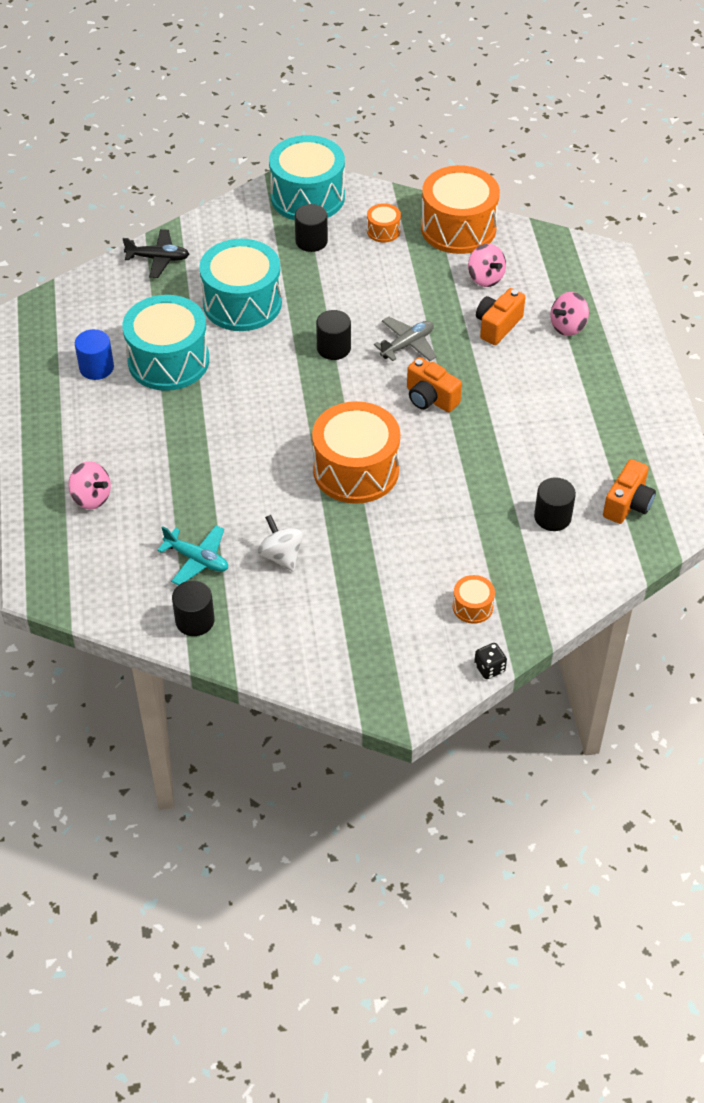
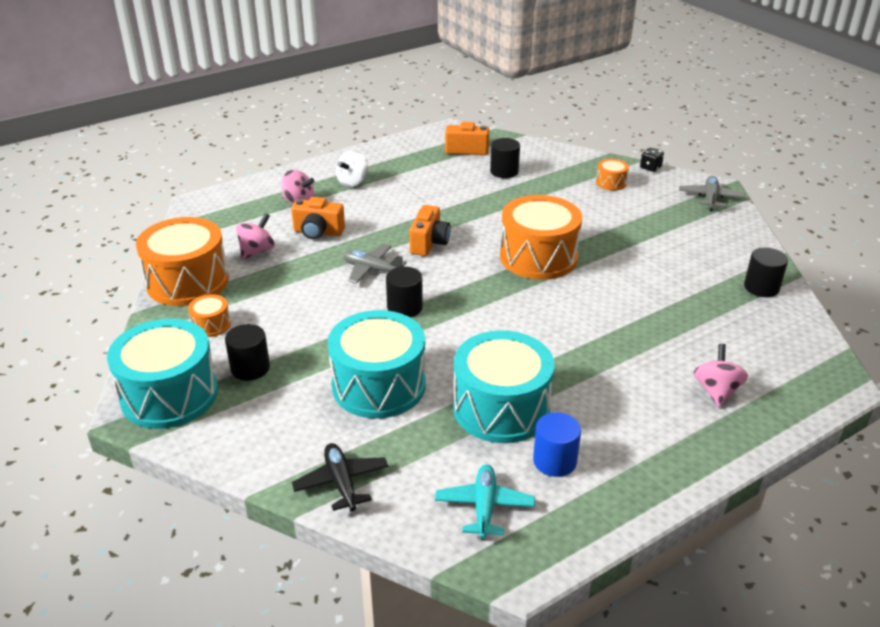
camera: 115 degrees left, 15 degrees down
(197, 559) = (708, 305): turquoise plane -> turquoise plane (484, 507)
(281, 555) = (657, 267): white spinning top -> white spinning top (353, 182)
(383, 686) = (710, 198): none -> grey plane

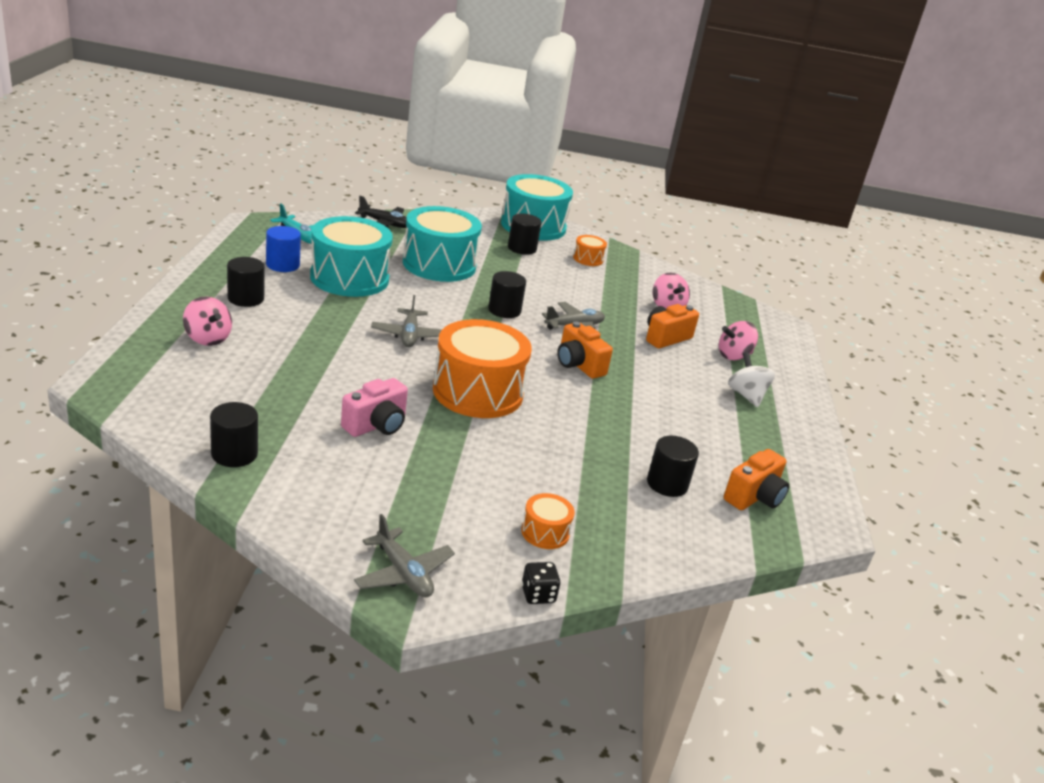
camera: 125 degrees right, 5 degrees down
(188, 282) = (655, 274): orange drum -> none
(527, 320) = (409, 335): none -> grey plane
(641, 426) = (246, 298): none -> black cylinder
(643, 266) = (376, 425): none -> pink camera

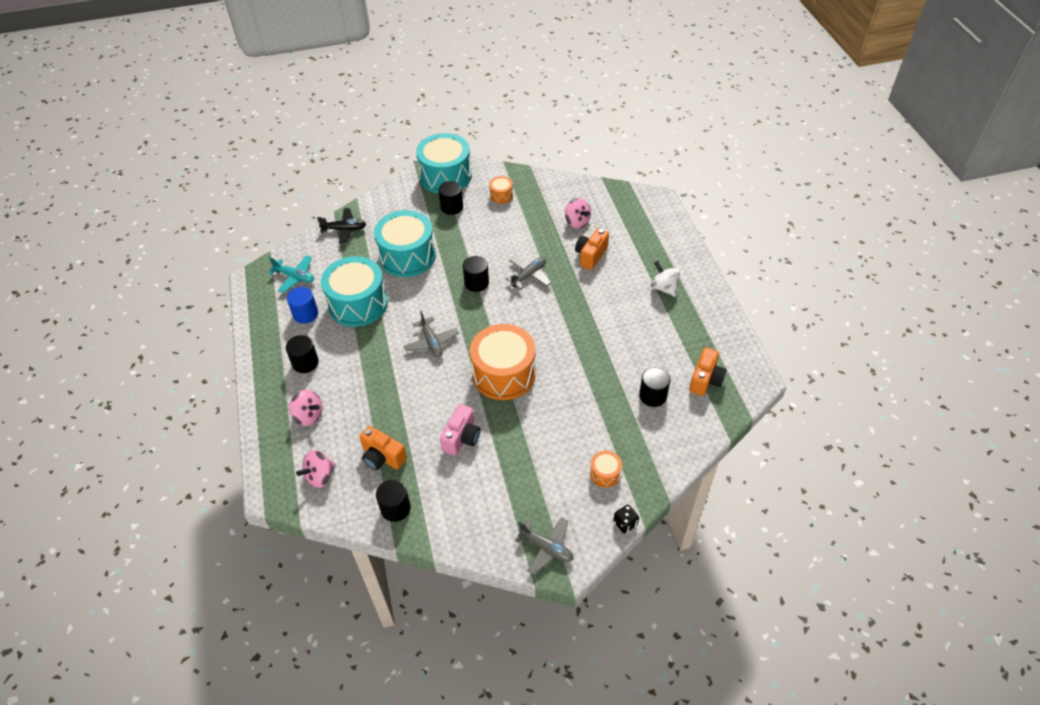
camera: 15 degrees left, 20 degrees up
(578, 365) = (550, 314): orange camera -> orange camera (382, 457)
(733, 356) = (640, 251): pink spinning top -> pink spinning top (320, 476)

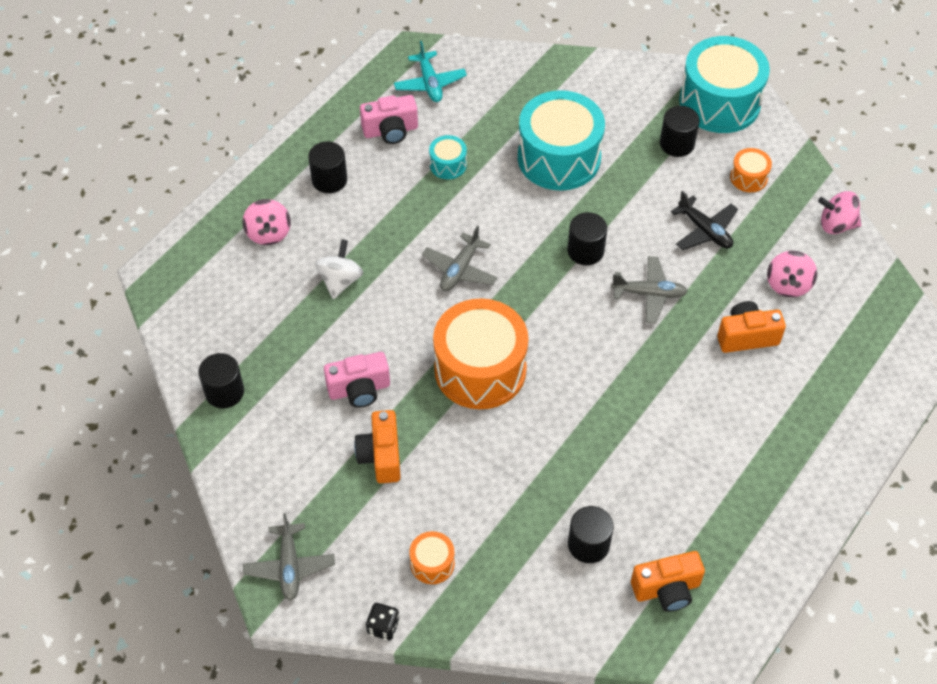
camera: 50 degrees right, 5 degrees up
(305, 314) = (390, 131): blue cylinder -> pink camera
(320, 476) = (207, 298): pink spinning top -> pink spinning top (836, 224)
(344, 229) = (538, 73): black plane -> black plane (705, 230)
(358, 304) = (448, 165): turquoise drum -> turquoise drum, size x0.44
(382, 457) = (274, 335): orange camera -> orange camera (381, 456)
(664, 288) = (774, 450): white spinning top -> white spinning top (340, 281)

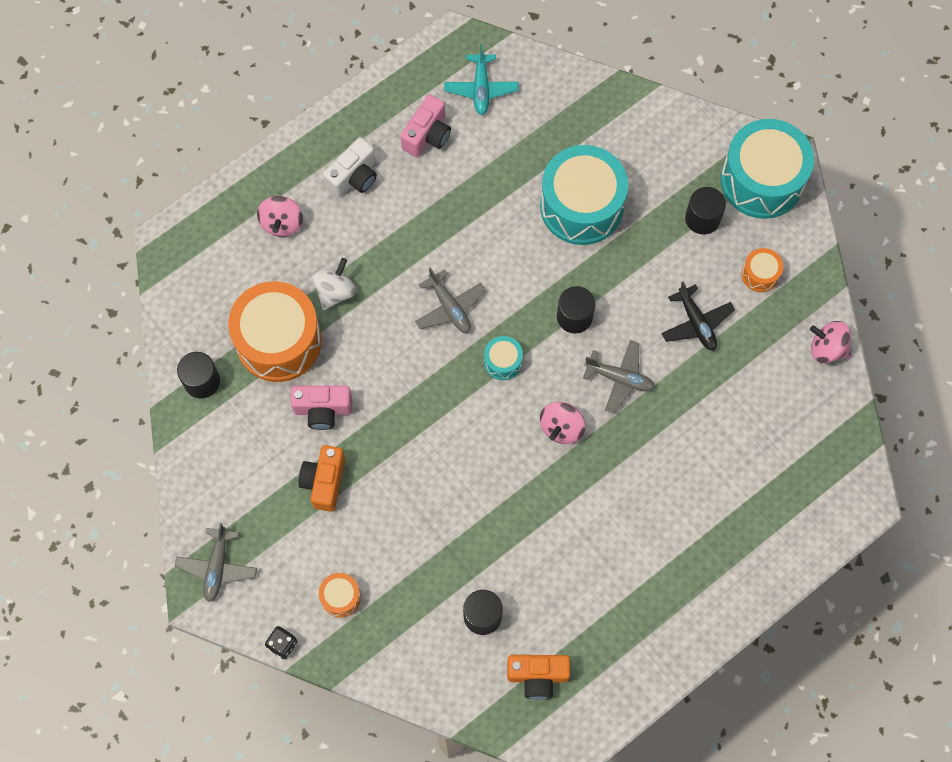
camera: 15 degrees right, 15 degrees up
(329, 180) = (354, 177): black cylinder -> white camera
(390, 131) = (427, 135): pink camera -> pink camera turned 60 degrees counterclockwise
(448, 165) = (472, 188): turquoise drum -> turquoise drum (503, 362)
(460, 269) = (449, 307): grey plane -> grey plane turned 75 degrees counterclockwise
(480, 369) = (438, 417): orange drum -> orange drum (279, 341)
(746, 336) = (696, 447): orange camera -> none
(788, 285) = (755, 402): pink spinning top -> pink spinning top (561, 427)

